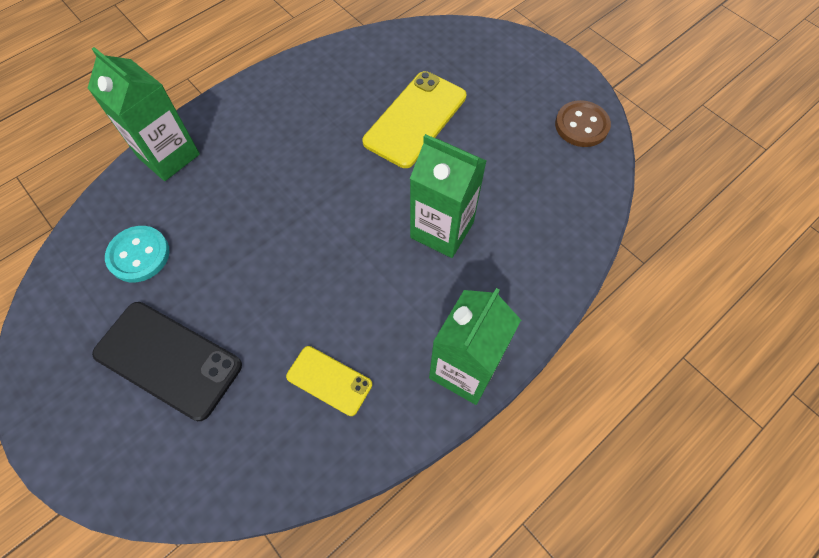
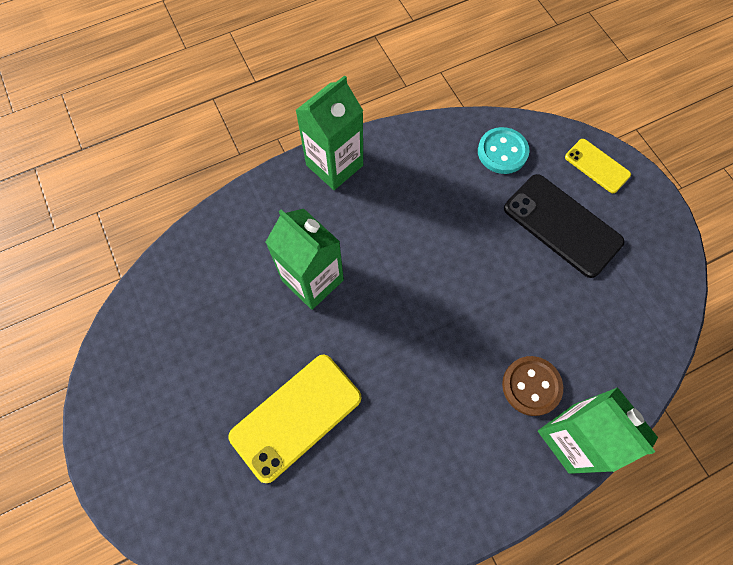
camera: 165 degrees left, 5 degrees up
(139, 255) = (594, 325): turquoise button -> turquoise button (502, 152)
(329, 380) = (437, 181): yellow phone -> yellow phone (597, 166)
(581, 125) = (127, 360): brown button -> brown button (531, 386)

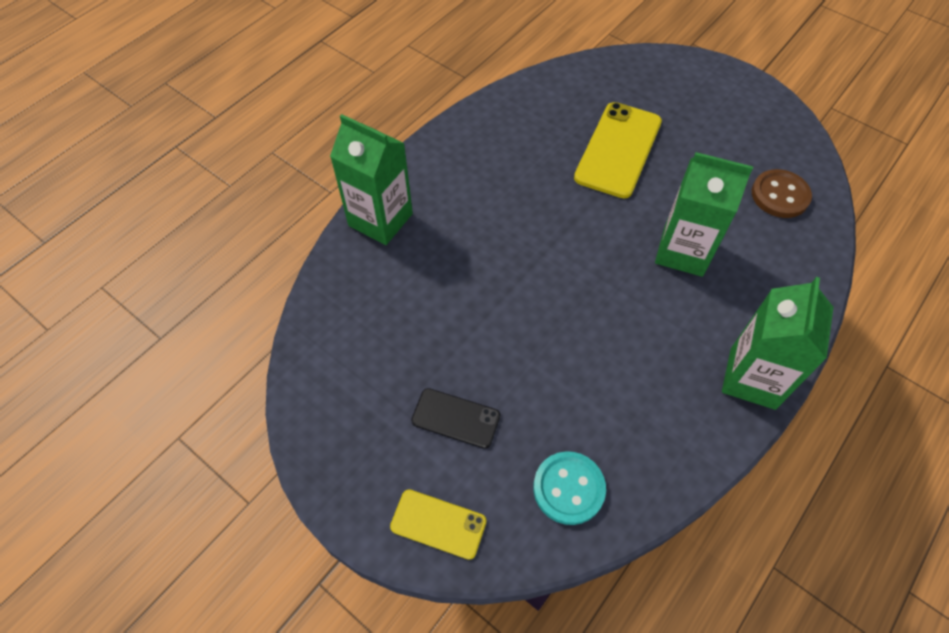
camera: 155 degrees right, 10 degrees down
(531, 386) = (430, 245): brown button -> brown button (780, 195)
(562, 225) = (456, 418): black phone -> black phone, size x0.57

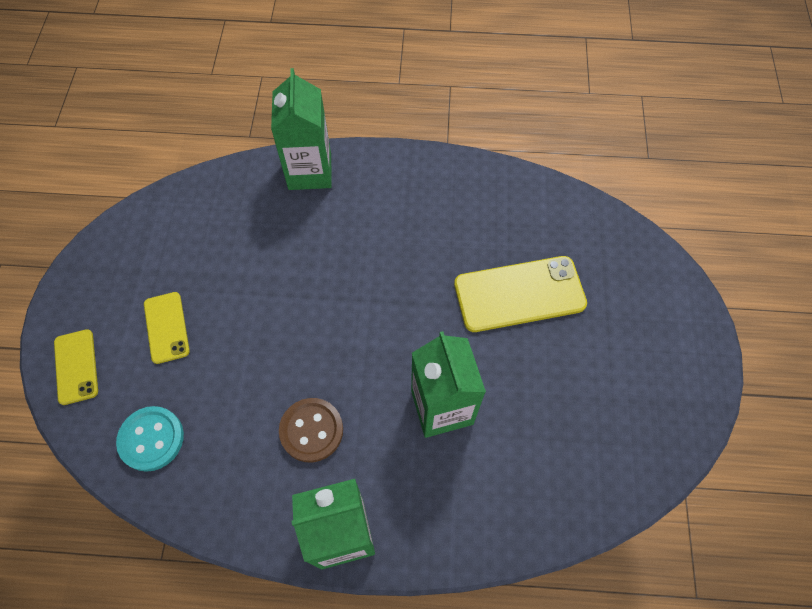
camera: 55 degrees right, 5 degrees up
(456, 418) = (166, 327): black phone -> yellow phone
(780, 195) = (577, 461): brown button -> brown button (311, 430)

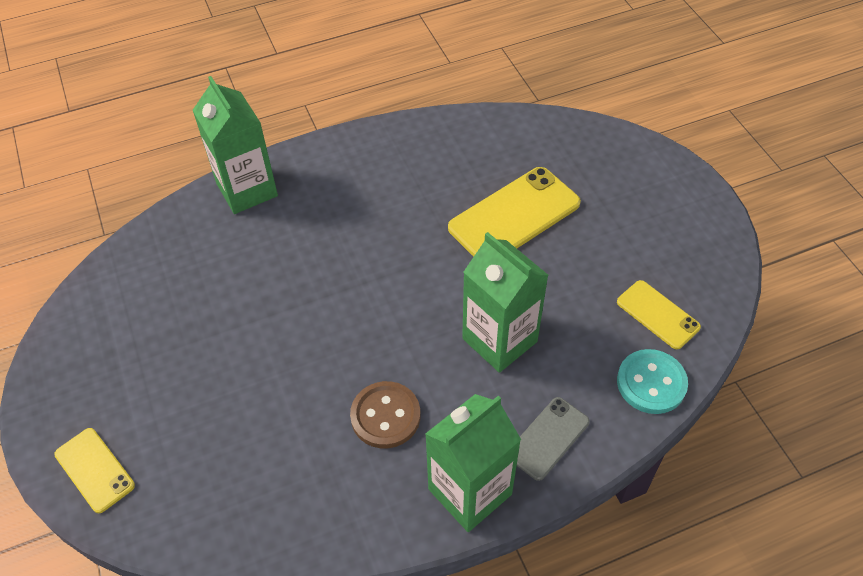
camera: 25 degrees left, 10 degrees down
(151, 439) = (221, 499): turquoise button -> turquoise button (651, 383)
(166, 327) = (176, 390): yellow phone -> yellow phone (658, 314)
(433, 519) = (548, 438): none -> grey phone

